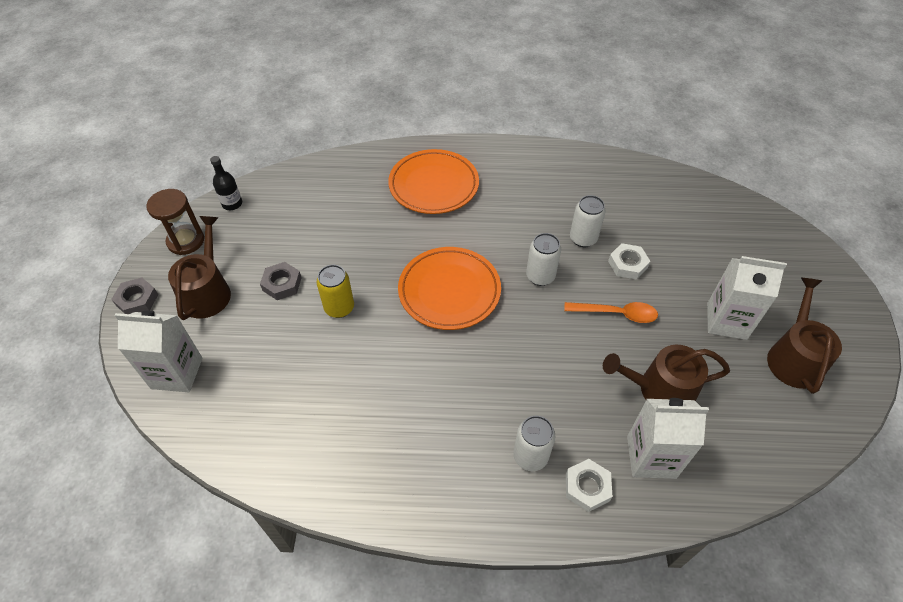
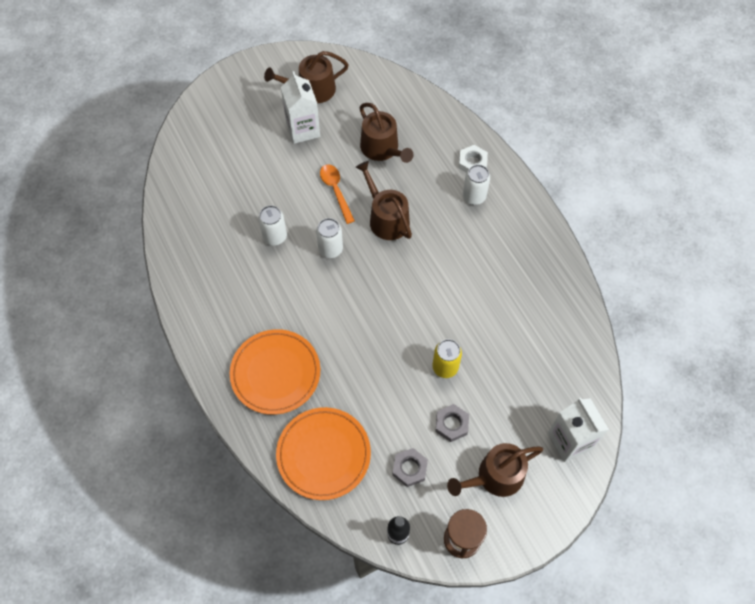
camera: 120 degrees left, 10 degrees up
(137, 300) = (539, 527): grey nut -> grey nut (409, 468)
(449, 291) = (382, 301): orange plate -> orange plate (323, 454)
(551, 344) = (386, 218): none -> brown watering can
(627, 264) = (284, 199): white nut -> none
(651, 457) = (432, 139): white carton -> none

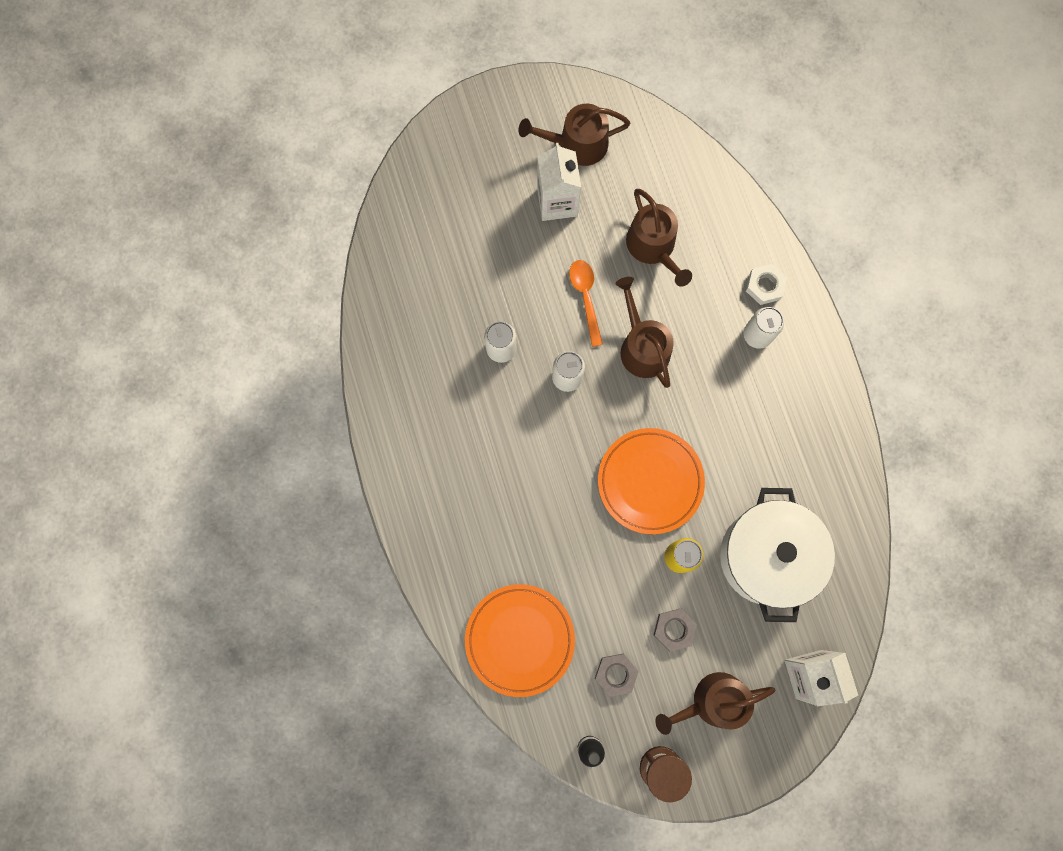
camera: 10 degrees right, 15 degrees up
(275, 373) = (478, 529): orange plate -> orange plate (650, 481)
(516, 355) = (766, 556): none -> white pot

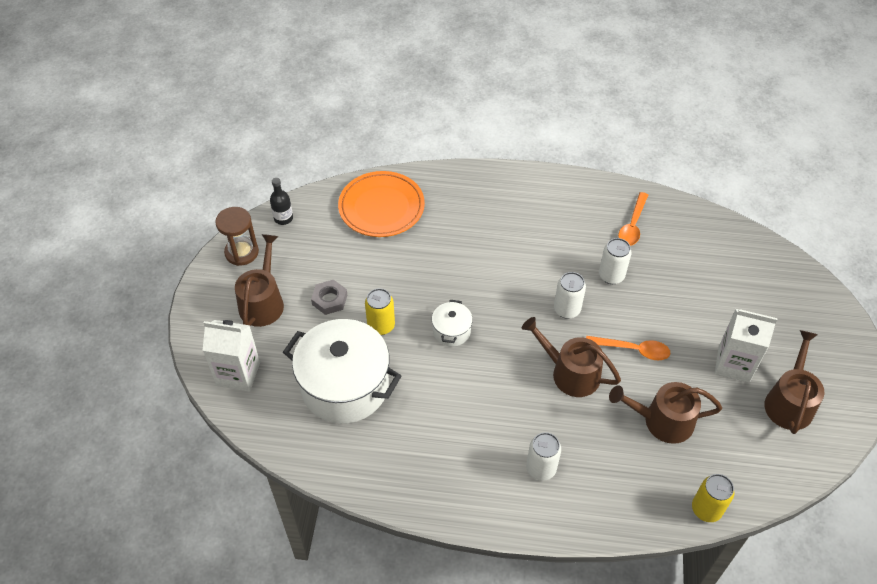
camera: 115 degrees right, 25 degrees down
(420, 350) = (632, 225): none -> orange spoon
(616, 674) = (321, 252): grey nut -> none
(642, 346) = (570, 373): brown watering can -> brown watering can turned 150 degrees counterclockwise
(650, 481) = (451, 331): orange plate -> white pot
(724, 186) = (706, 509): none -> yellow can
(764, 286) = (587, 497): white nut -> none

